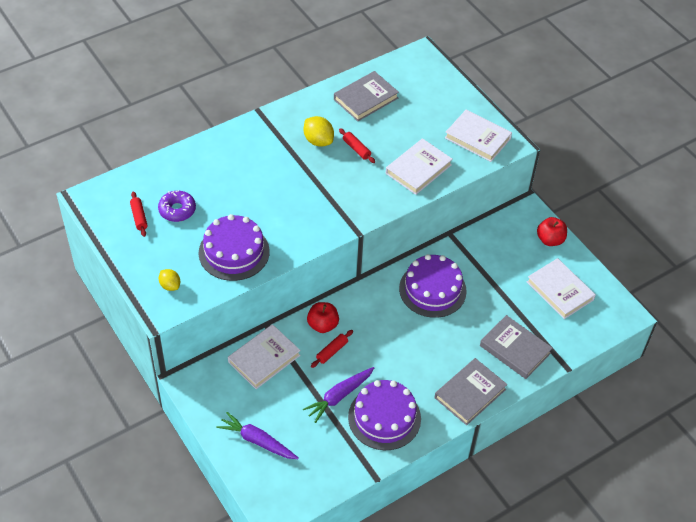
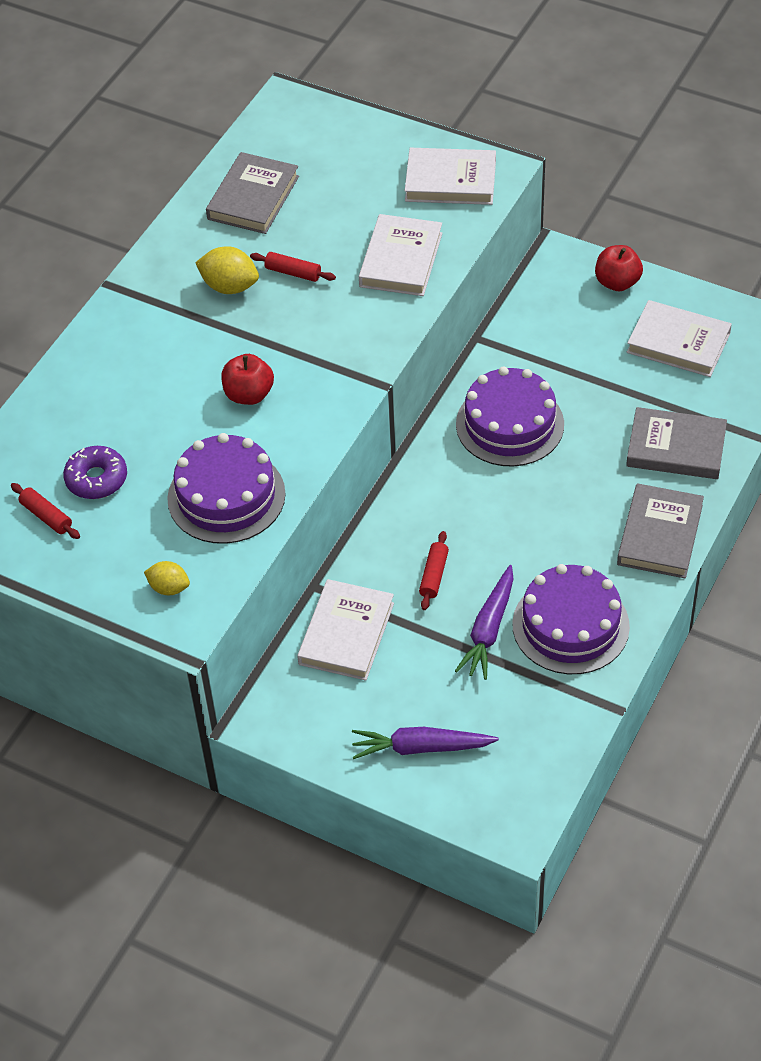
camera: 25 degrees left, 0 degrees up
(322, 325) = (394, 547): red apple -> red apple (249, 395)

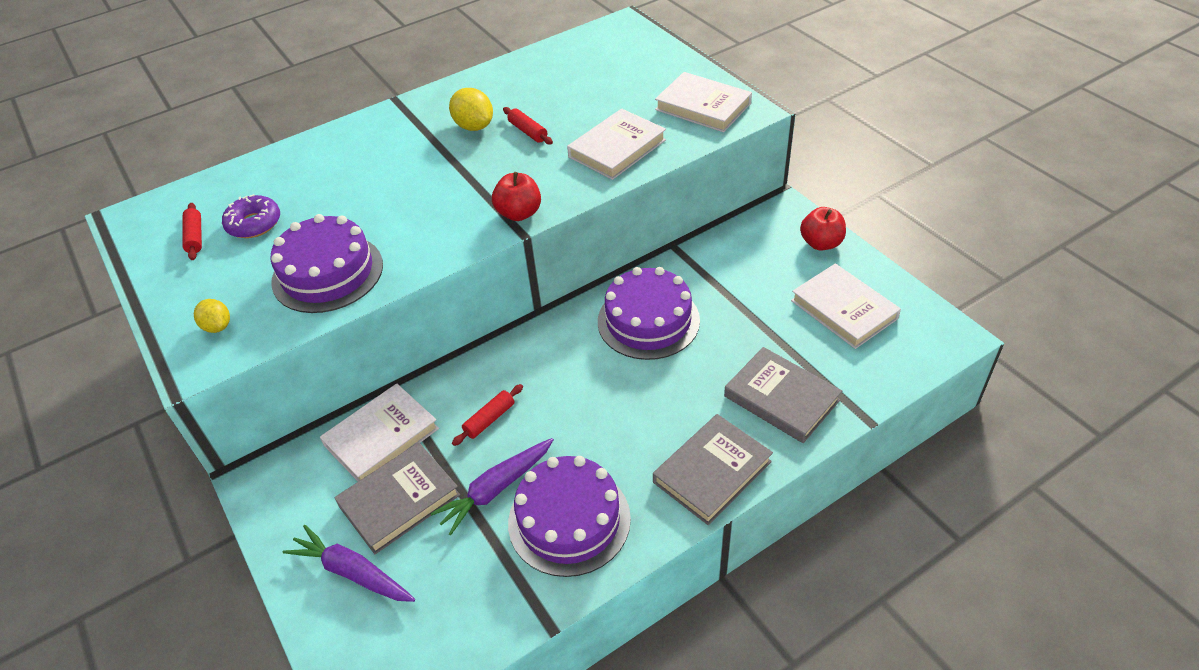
camera: 30 degrees right, 5 degrees down
(249, 395) = (416, 204): red apple -> red apple (519, 213)
(253, 198) = (545, 75): grey book -> grey book (399, 500)

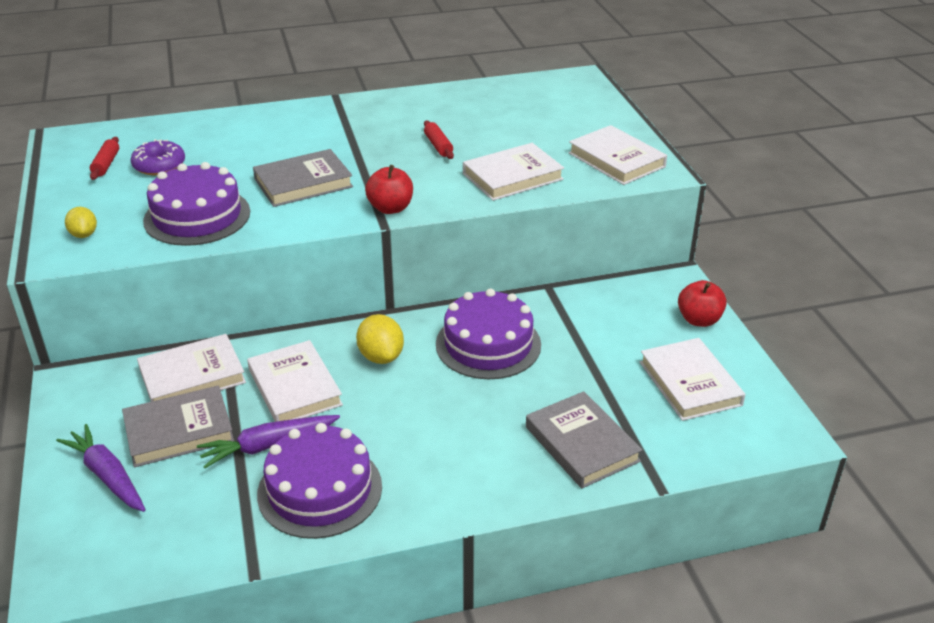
camera: 15 degrees right, 10 degrees down
(474, 126) = (392, 131): yellow lemon -> yellow lemon (381, 356)
(489, 419) = (294, 387): red rolling pin -> white book
(712, 472) = (477, 488): grey book -> grey book (303, 183)

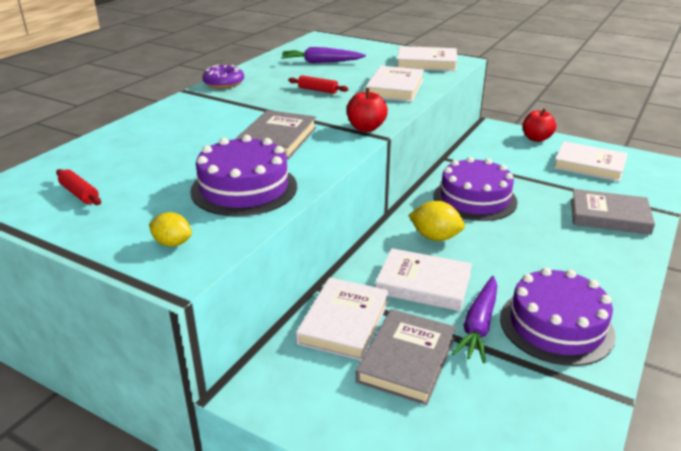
camera: 45 degrees left, 5 degrees down
(107, 476) = (421, 426): purple carrot -> purple carrot (321, 62)
(159, 165) = (134, 175): purple donut -> purple donut (224, 83)

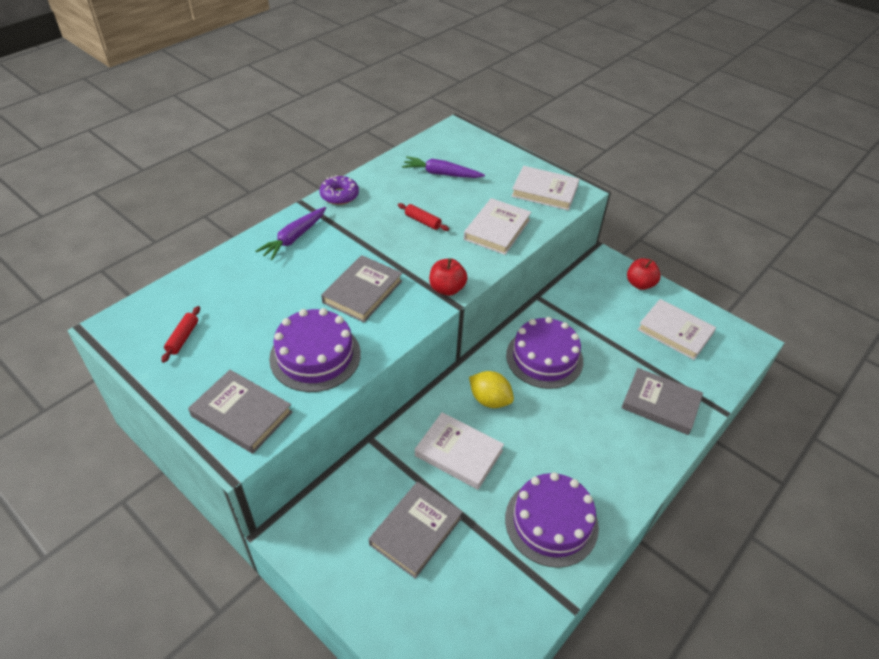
camera: 10 degrees right, 15 degrees up
(79, 194) = (183, 338): red rolling pin -> red rolling pin turned 45 degrees clockwise
(172, 243) = (241, 414): yellow lemon -> grey book
(344, 322) = (379, 481): white book -> none
(479, 325) = (487, 508): purple carrot -> purple carrot (294, 238)

